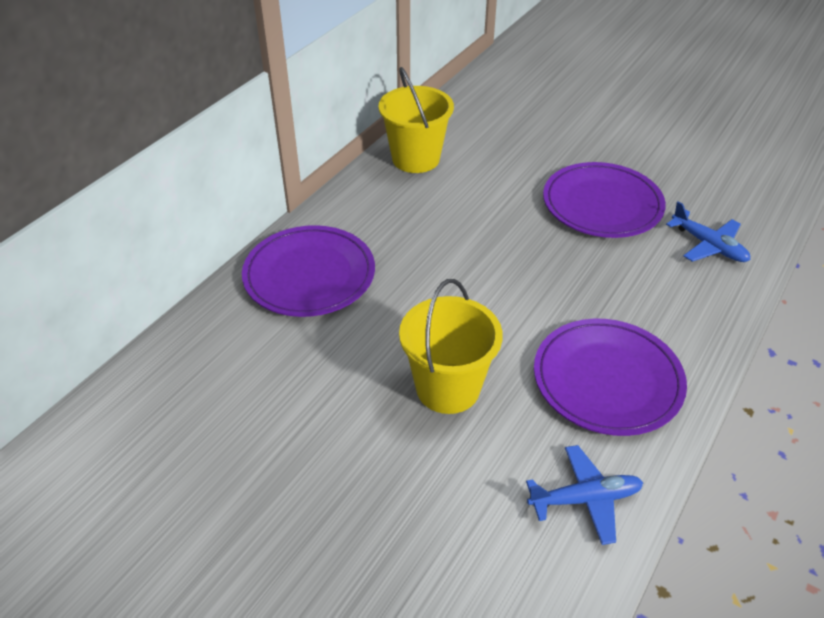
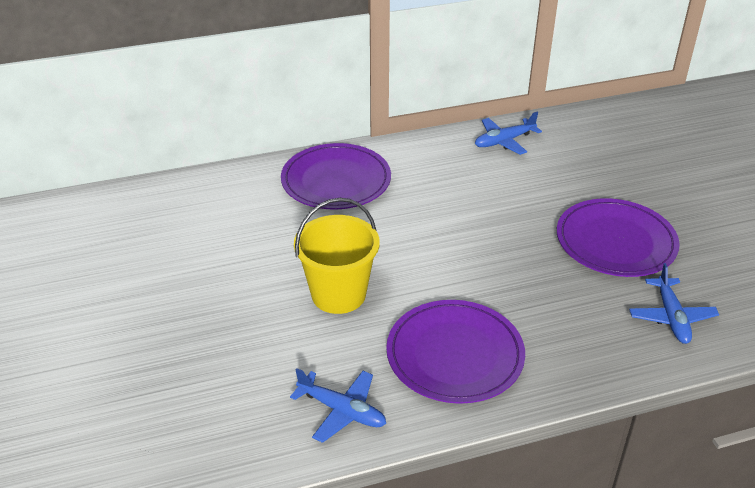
camera: 40 degrees right, 5 degrees down
(415, 159) = (504, 141): yellow bucket -> blue plane

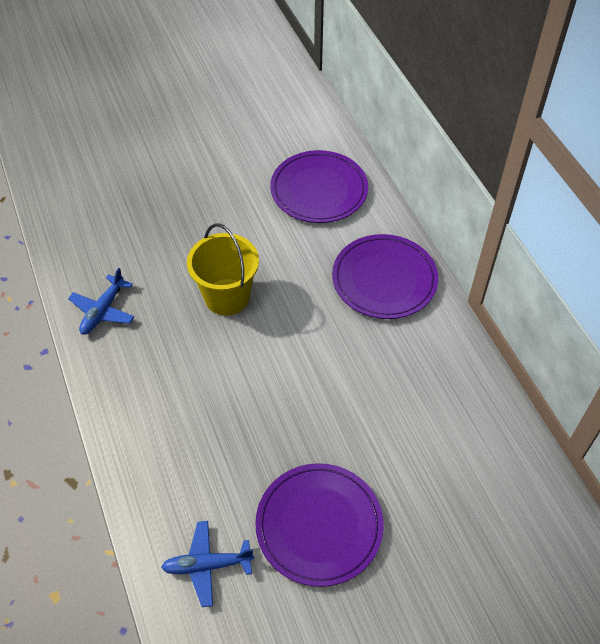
camera: 85 degrees right, 15 degrees up
(455, 355) = (158, 381): purple plate -> purple plate (319, 190)
(504, 141) = (486, 424): blue plane -> none

